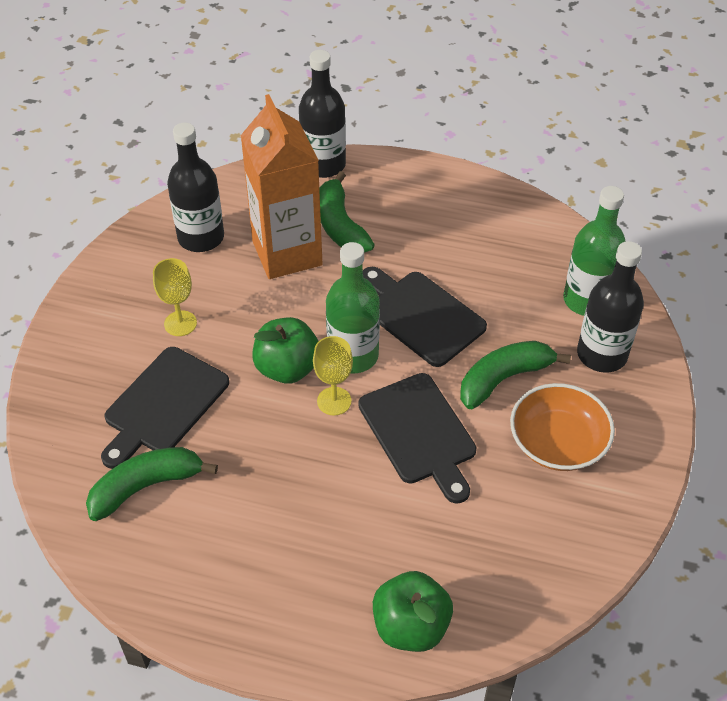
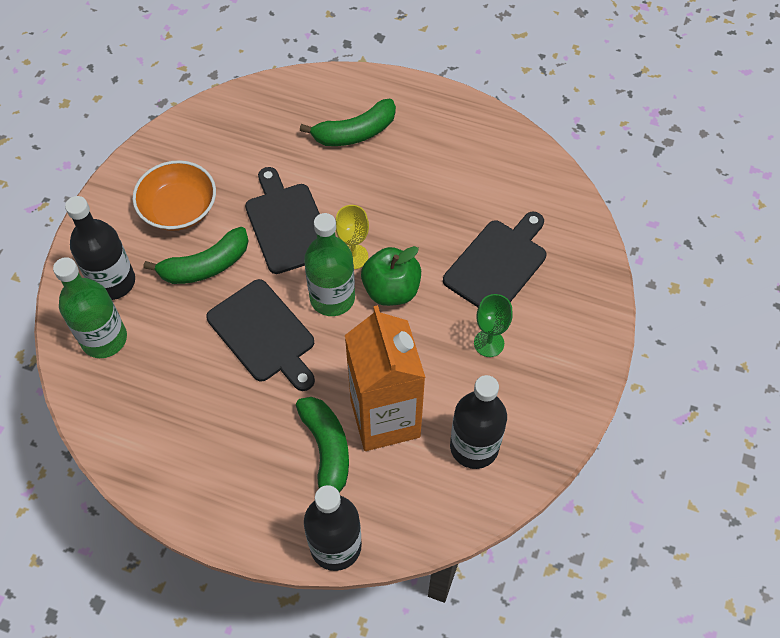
camera: 175 degrees left, 10 degrees up
(146, 486) = (505, 198): green banana -> green banana (355, 133)
(180, 323) = (489, 343): yellow goblet -> green goblet
(411, 626) = (319, 95): green apple -> none

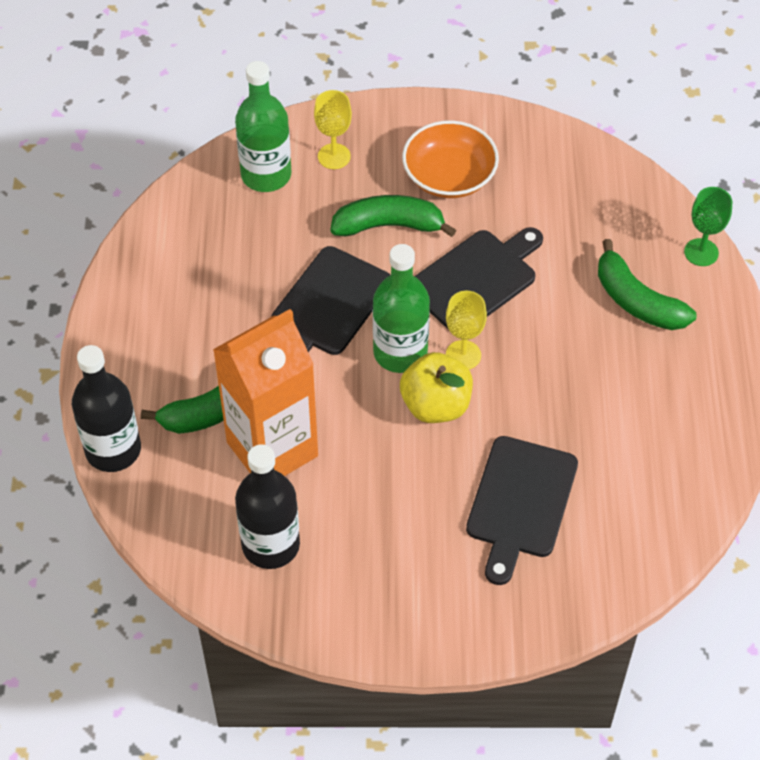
camera: 70 degrees right, 5 degrees down
(113, 282) = (334, 156): black bottle -> yellow goblet
(205, 266) = (389, 225): green banana -> green banana turned 135 degrees clockwise
(391, 290) = (436, 405): green apple -> yellow apple
(489, 343) = (408, 523): green goblet -> green goblet (701, 252)
(497, 264) = (520, 503): black cutting board -> black cutting board turned 90 degrees clockwise

